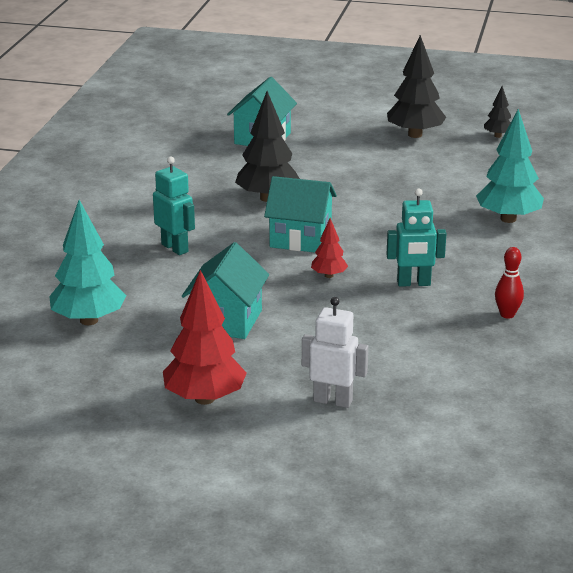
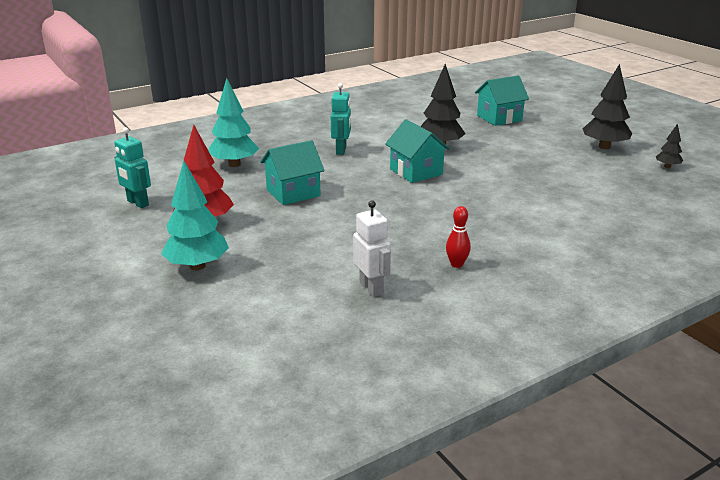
camera: 45 degrees right, 0 degrees up
(329, 275) = (392, 195): red tree -> none
(333, 401) = (259, 256): white robot -> white robot (371, 288)
(413, 283) = (433, 221): turquoise robot -> turquoise robot (137, 203)
(508, 219) = (574, 213): turquoise tree -> turquoise tree (197, 266)

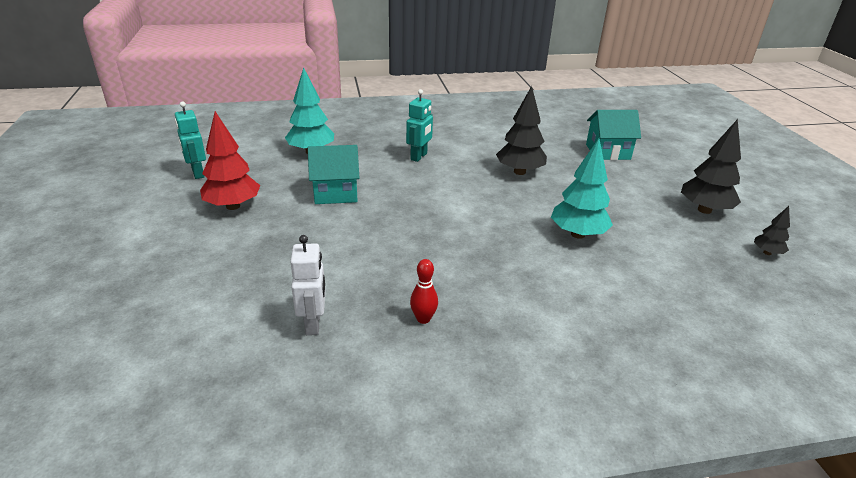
camera: 20 degrees right, 5 degrees up
(197, 266) = (183, 251): turquoise tree -> turquoise tree (577, 234)
(416, 172) = (471, 196): turquoise house -> none

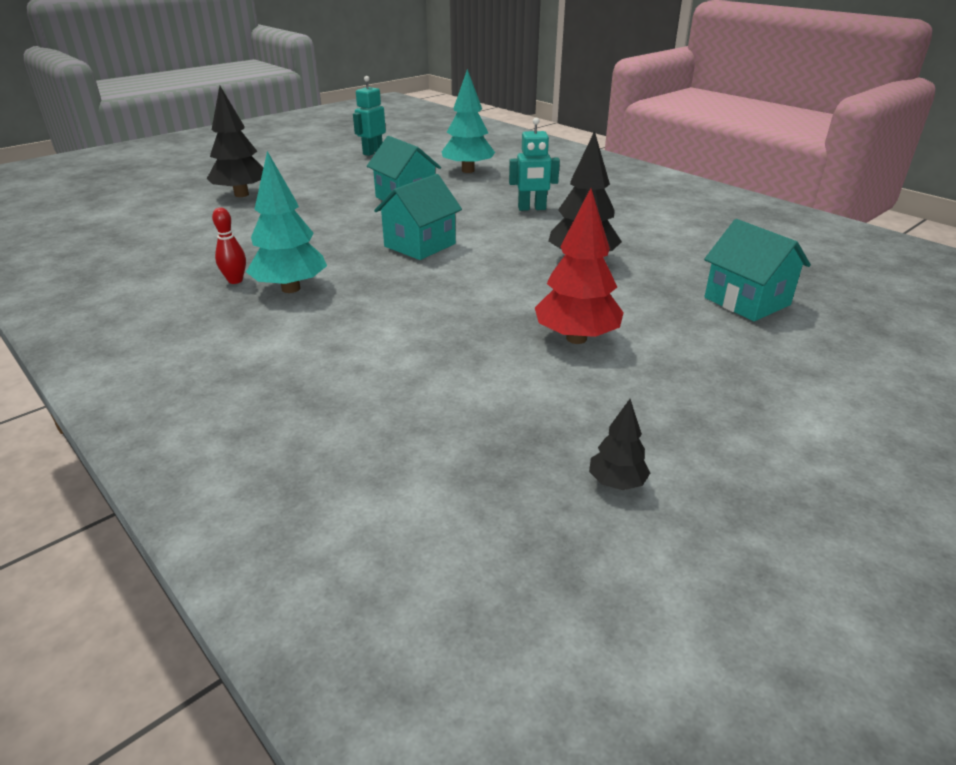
camera: 60 degrees right, 0 degrees up
(233, 206) = (337, 175): red tree -> red tree (576, 338)
(313, 323) = (198, 244): white robot -> none
(438, 216) = (420, 245): none -> turquoise house
(577, 234) = (475, 321): turquoise tree -> turquoise tree (291, 288)
(704, 210) = (682, 405): black tree -> black tree (241, 194)

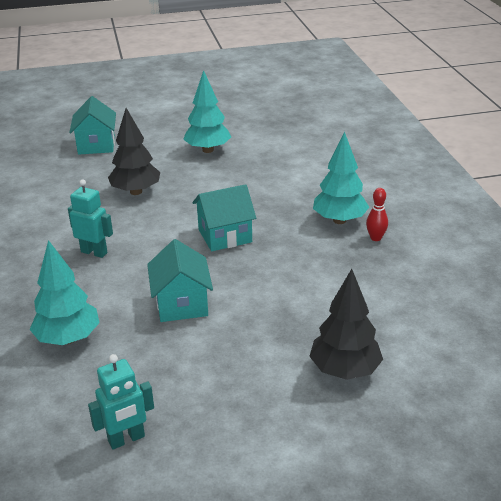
camera: 150 degrees left, 0 degrees up
(576, 338) = (208, 150): red tree -> turquoise tree
(616, 483) = (260, 106): black tree -> none

